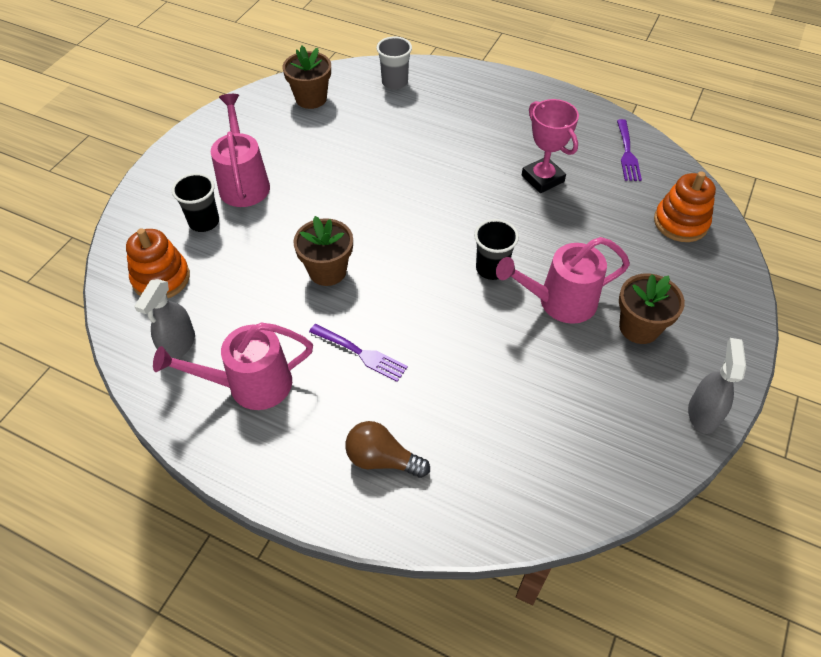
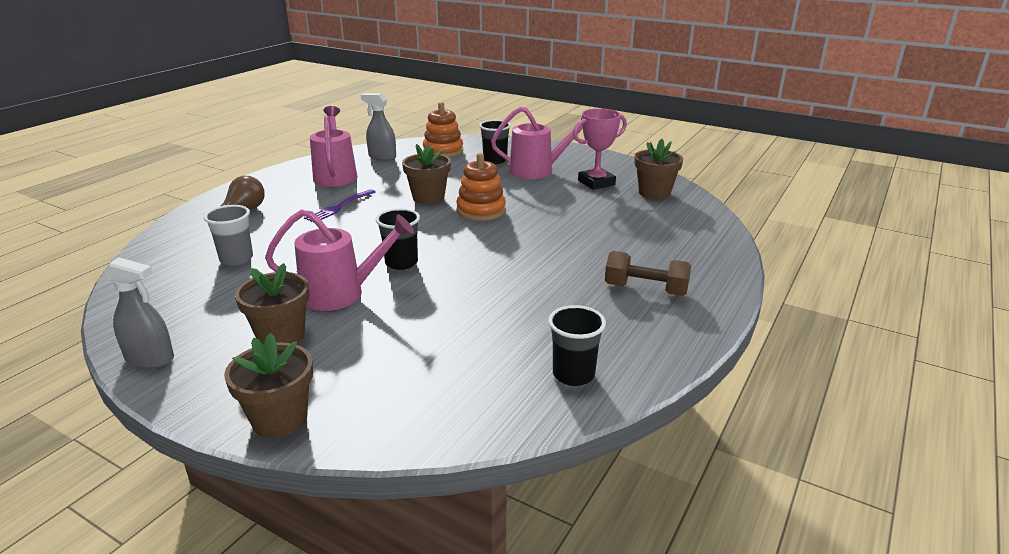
camera: 95 degrees right, 25 degrees down
(395, 82) = (693, 230): grey cup -> grey cup (236, 259)
(505, 115) = (645, 290): none -> brown dumbbell
(542, 178) = (527, 303): pink trophy -> pink trophy (596, 183)
(559, 302) = (342, 293): pink watering can -> pink watering can turned 90 degrees clockwise
(627, 153) = (573, 374): purple fork -> black cup
(680, 222) = (426, 398): orange stacking toy -> orange stacking toy (481, 211)
(734, 297) = (280, 419): none -> brown flower pot

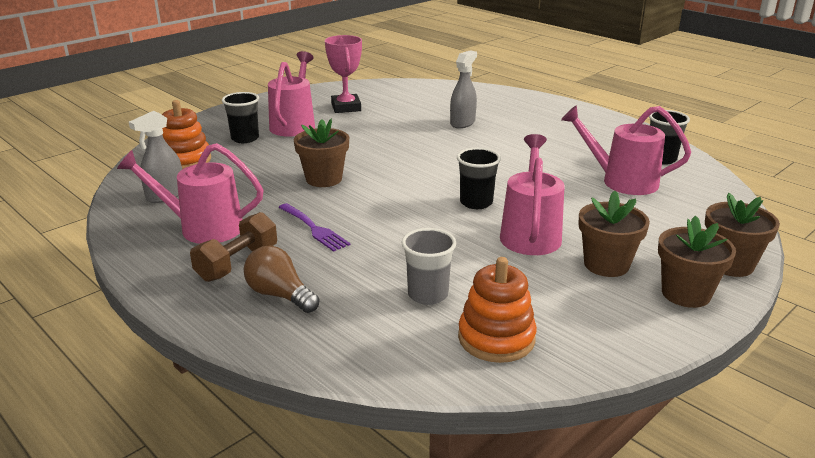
camera: 75 degrees left, 0 degrees up
(150, 359) = (645, 337): grey spray bottle -> grey spray bottle (462, 123)
(481, 211) = (376, 158): orange stacking toy -> orange stacking toy (496, 338)
(485, 343) = (621, 181): none -> pink watering can
(645, 290) = (552, 123): brown dumbbell -> brown dumbbell (237, 263)
(654, 193) = (385, 93): brown flower pot -> brown flower pot (685, 294)

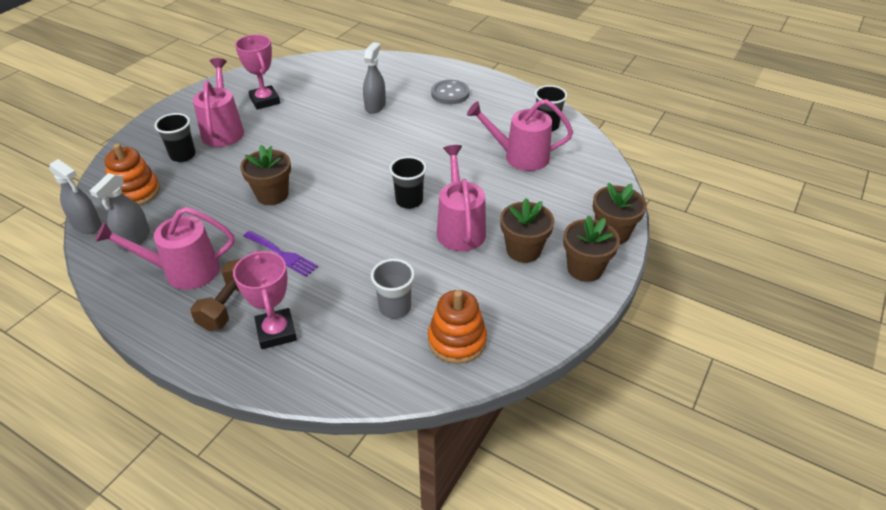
camera: 15 degrees left, 15 degrees up
(125, 179) = (87, 225): none -> grey spray bottle
(280, 295) = (276, 332): brown light bulb -> pink trophy
(550, 122) = (450, 94): none -> grey button

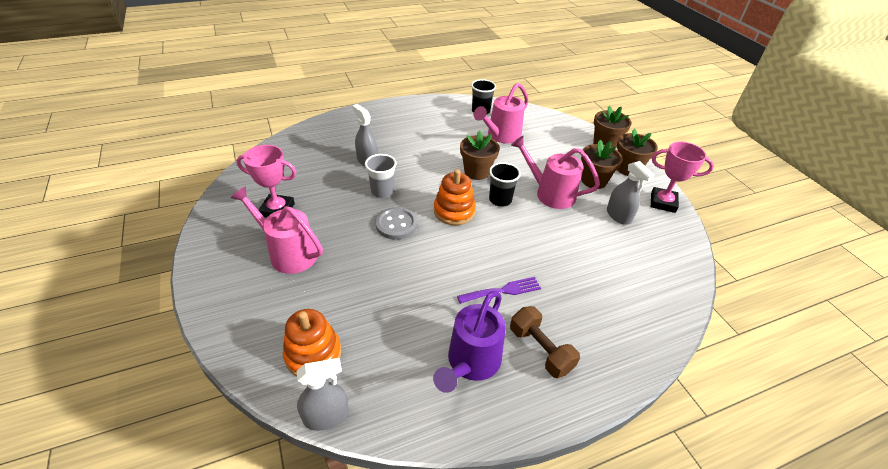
camera: 55 degrees left, 0 degrees up
(134, 239) = (389, 383): grey spray bottle -> grey spray bottle (618, 216)
(183, 155) = (294, 296): black cup -> none
(183, 271) = (470, 363): pink watering can -> purple watering can
(272, 195) = (419, 263): brown flower pot -> brown flower pot (476, 172)
(276, 332) = (592, 333): pink trophy -> pink trophy (662, 202)
(395, 308) = (608, 259): grey cup -> grey cup (382, 191)
(450, 94) = (397, 125): grey button -> grey button (396, 224)
(457, 340) = (658, 247): orange stacking toy -> orange stacking toy (454, 211)

